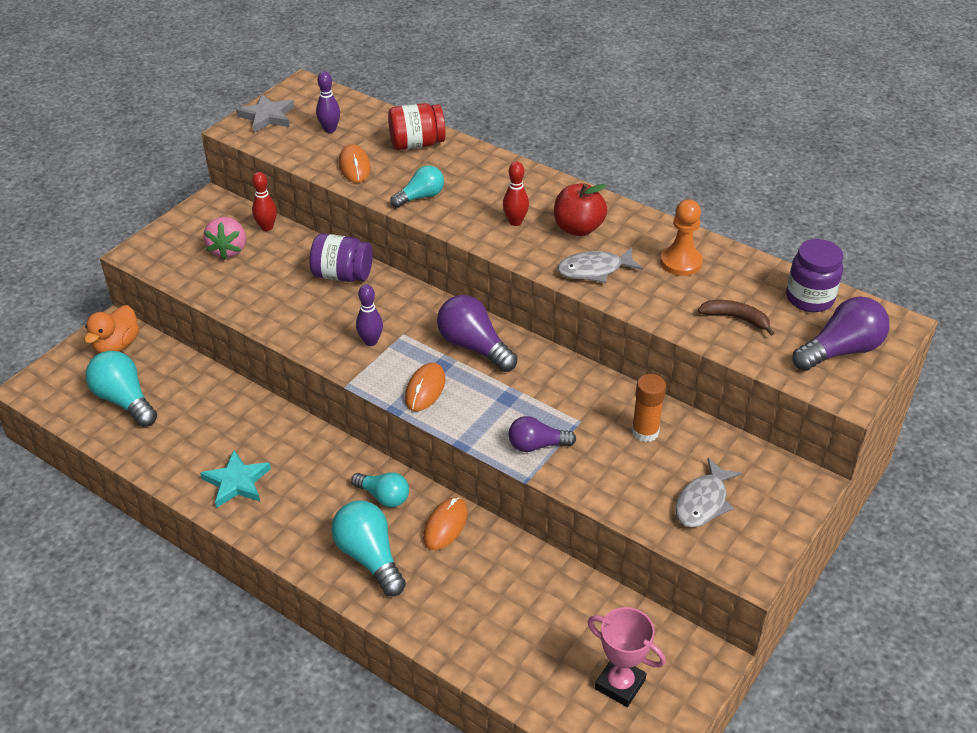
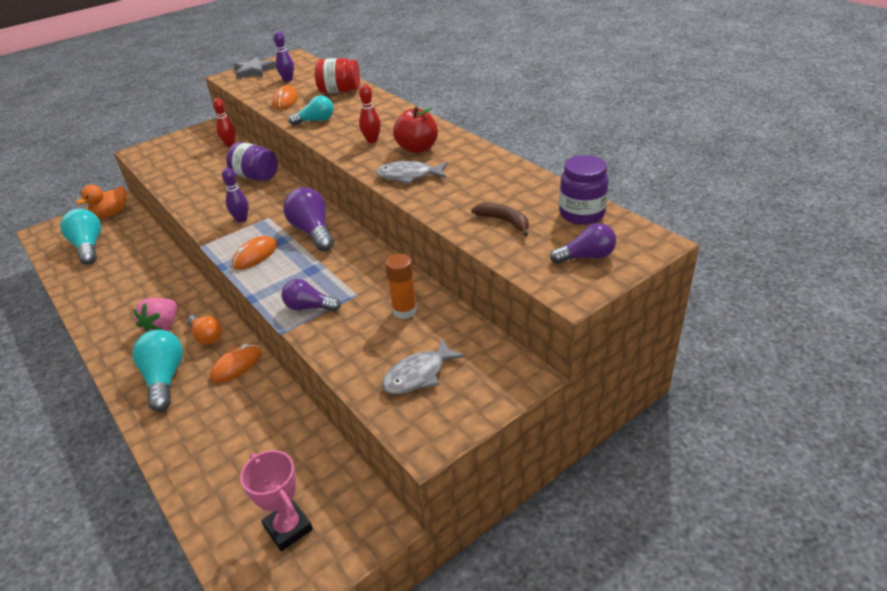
camera: 20 degrees right, 5 degrees down
(228, 250) = (194, 155): pink strawberry -> pink strawberry (163, 327)
(236, 482) = (115, 309): turquoise star -> none
(383, 496) = (207, 336): turquoise light bulb -> orange light bulb
(681, 262) = (484, 177): orange pawn -> none
(840, 351) = (586, 256): purple light bulb -> purple light bulb, size x0.64

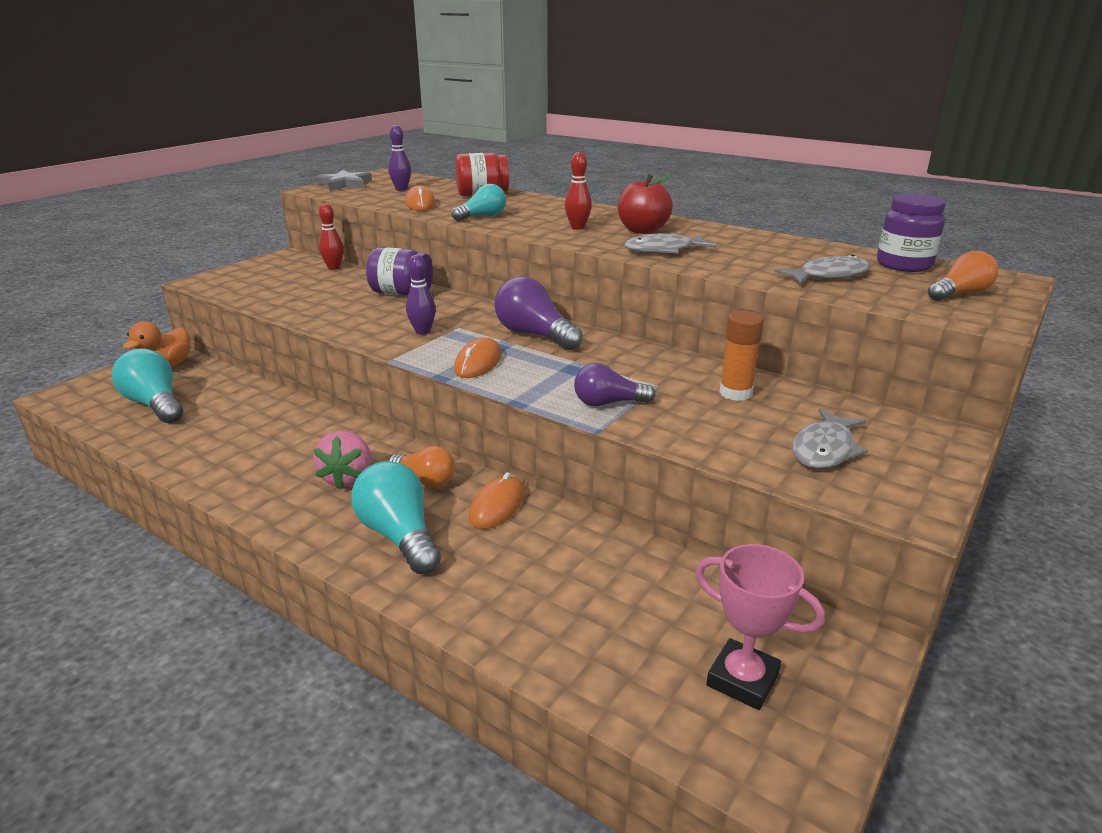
camera: 20 degrees left, 10 degrees down
(504, 221) = (828, 276): brown banana -> grey fish
(586, 256) = (960, 294): purple light bulb -> orange light bulb

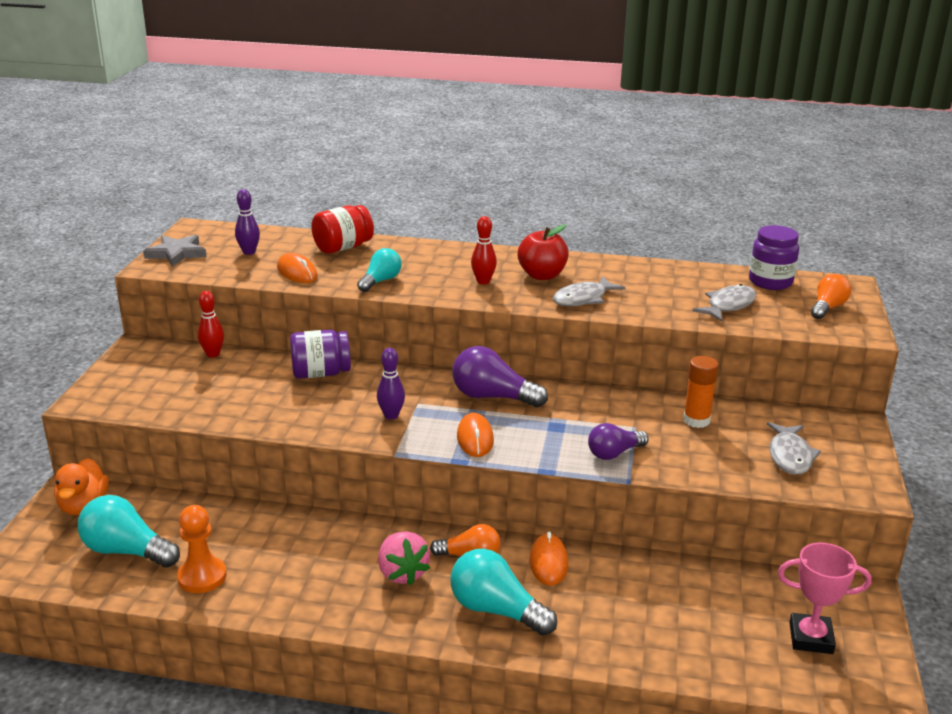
camera: 25 degrees left, 0 degrees up
(184, 437) = (202, 577): none -> orange pawn

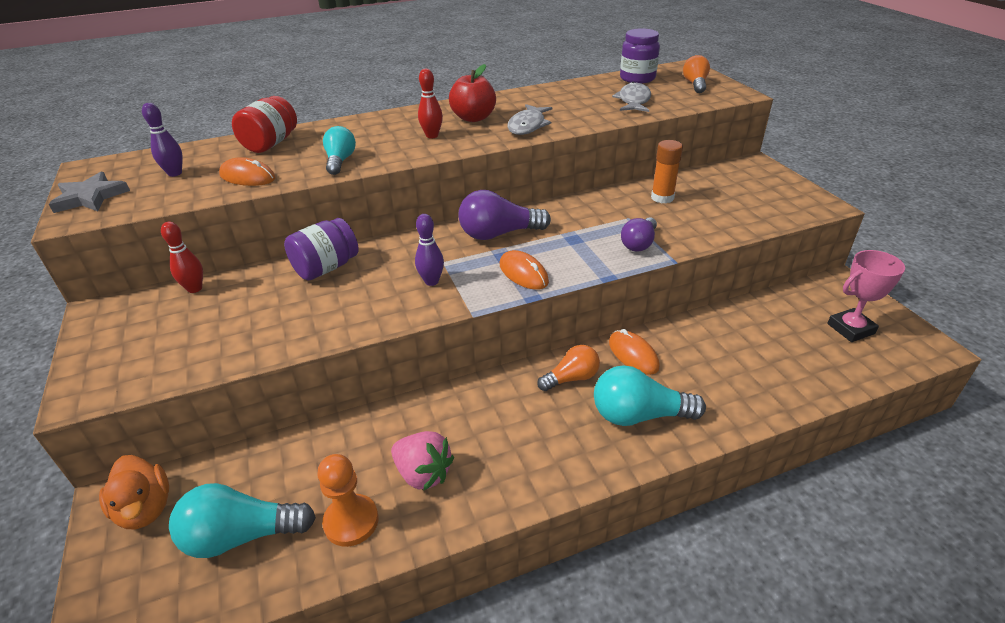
camera: 30 degrees left, 10 degrees up
(402, 573) = (533, 421): pink strawberry -> pink strawberry (423, 474)
(790, 456) = (749, 200): grey fish -> none

